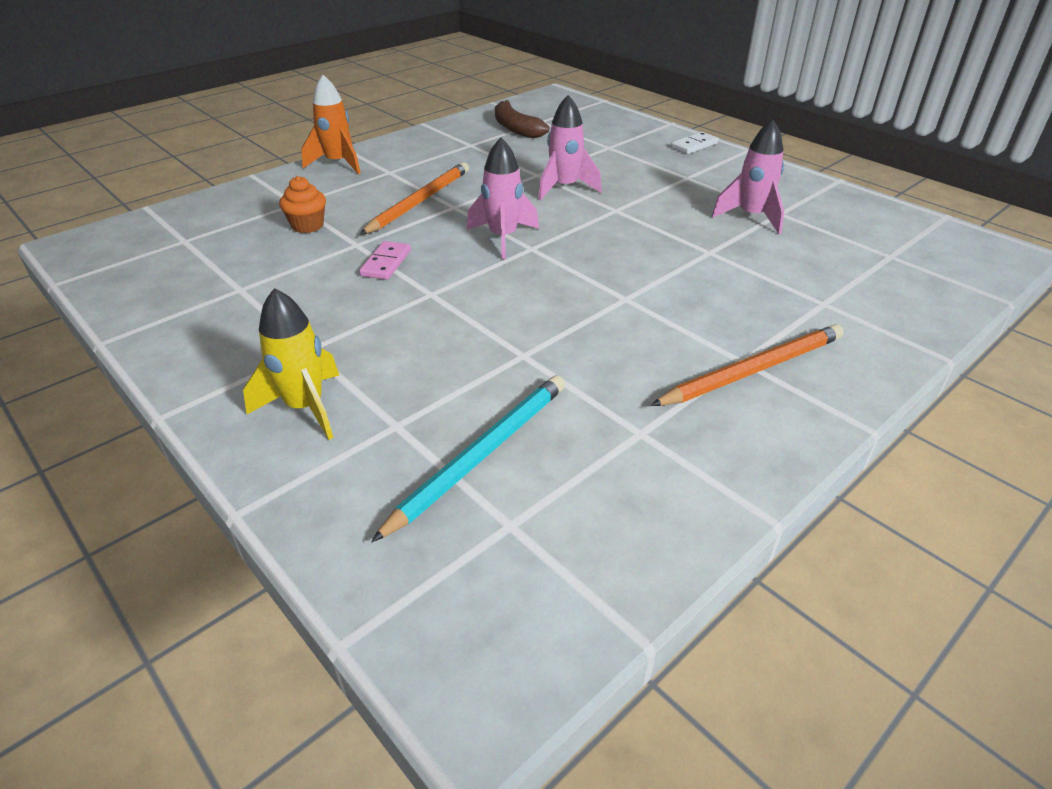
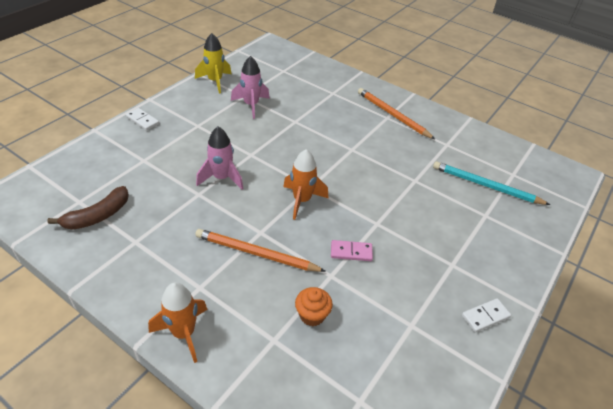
camera: 105 degrees left, 5 degrees up
(197, 355) = (485, 316): none -> white domino
(305, 407) = (495, 251): yellow rocket -> yellow rocket (215, 81)
(503, 238) = (302, 200): pink rocket -> orange rocket

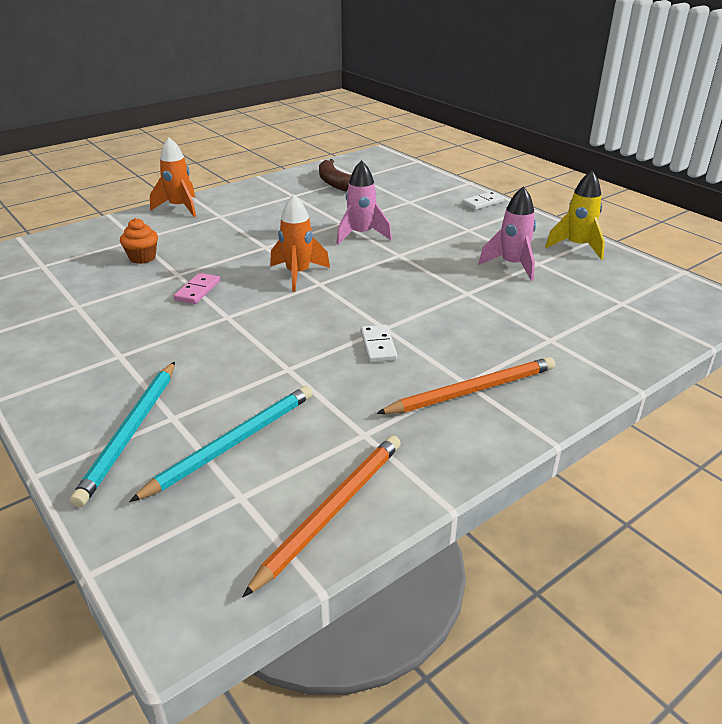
camera: 110 degrees right, 10 degrees down
(256, 253) = (238, 241): orange pencil -> orange pencil (331, 511)
(485, 316) = (32, 356): white domino -> white domino (378, 346)
(508, 227) = (131, 432): none -> turquoise pencil

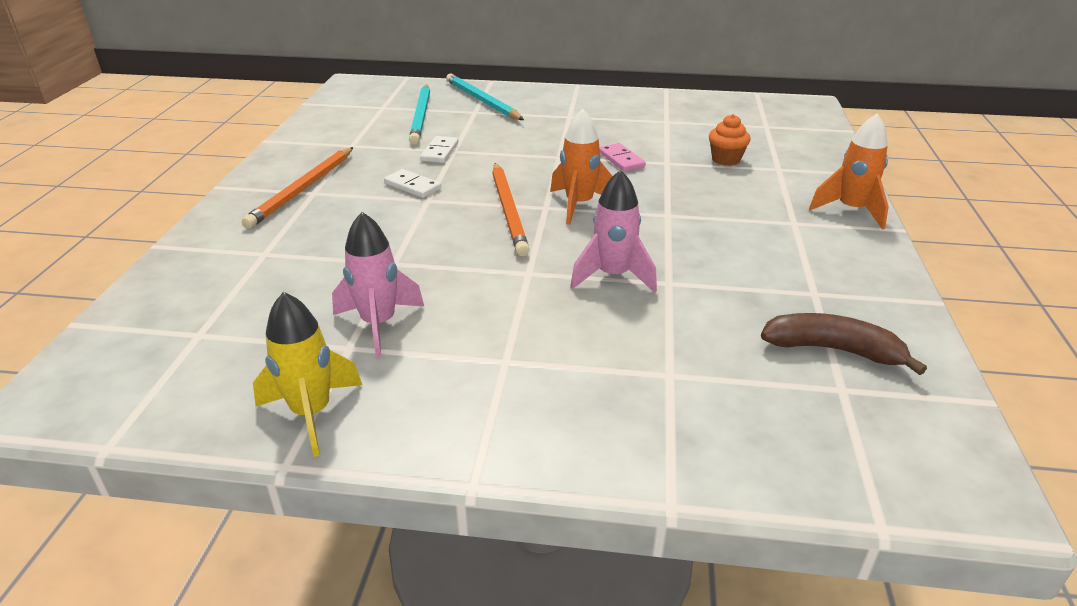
camera: 135 degrees right, 0 degrees up
(331, 511) = (328, 118): orange pencil -> orange pencil (509, 210)
(483, 202) = (564, 446): white domino -> white domino (440, 152)

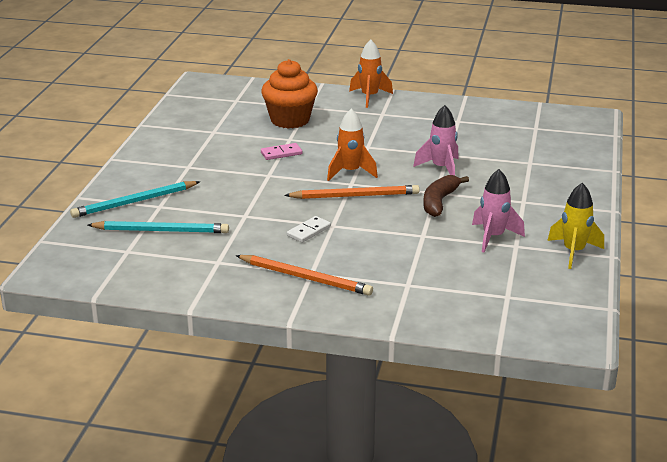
camera: 85 degrees left, 5 degrees down
(440, 152) = (246, 221): white domino -> none
(726, 159) = (290, 120): orange cupcake -> orange cupcake, size x1.93
(833, 350) = (507, 125): brown banana -> brown banana (439, 202)

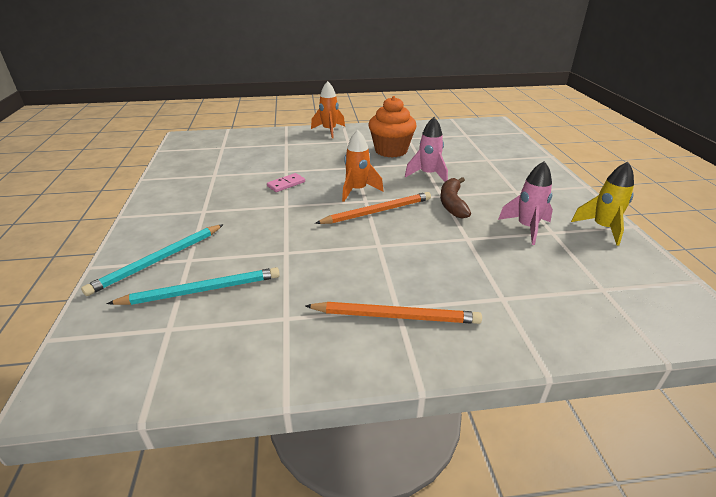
camera: 20 degrees left, 5 degrees up
(290, 120) = (277, 156): orange cupcake -> orange cupcake (391, 151)
(308, 231) = (360, 257): white domino -> none

